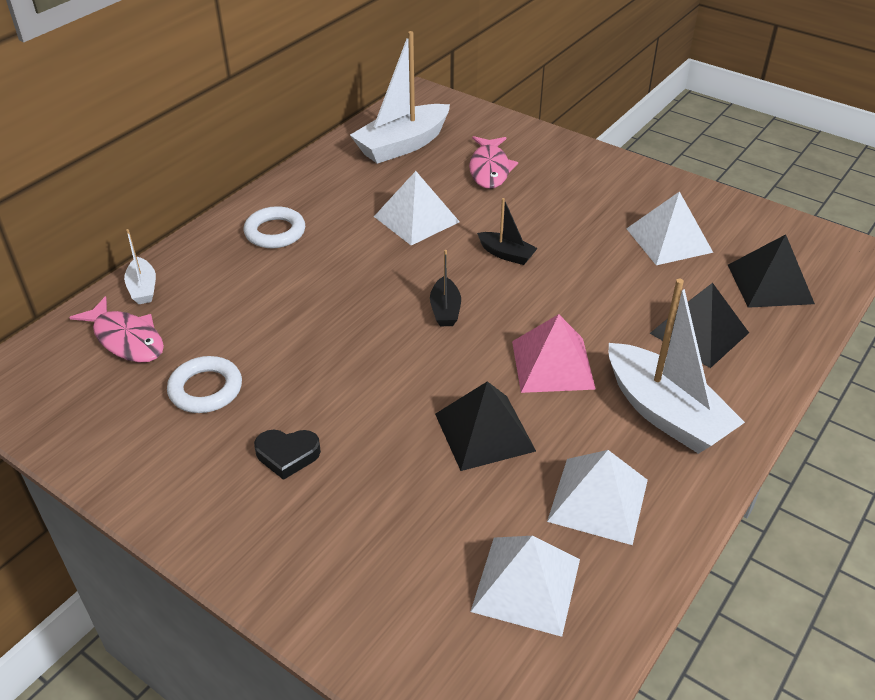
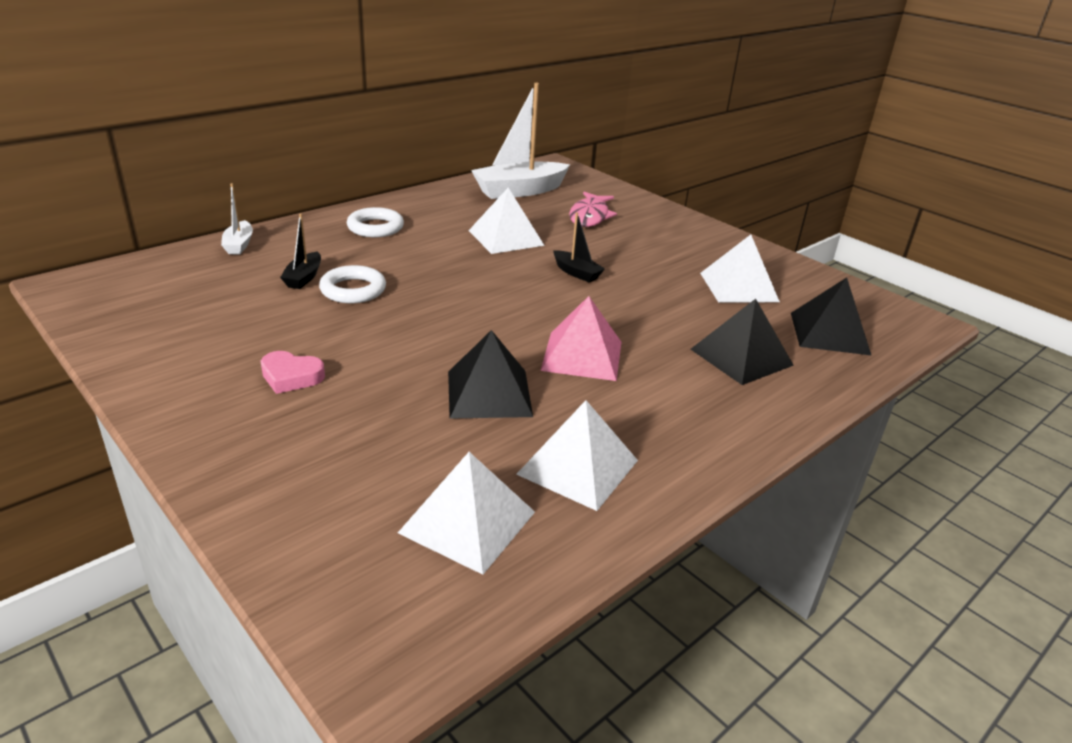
camera: 10 degrees right, 10 degrees down
(126, 339) = (202, 274): pink fish -> none
(205, 389) = (247, 318): white ring -> white ring (353, 290)
(287, 455) = (291, 376): black heart -> pink heart
(445, 310) = (498, 301): black boat -> black boat (303, 278)
(665, 413) = (680, 411): white boat -> none

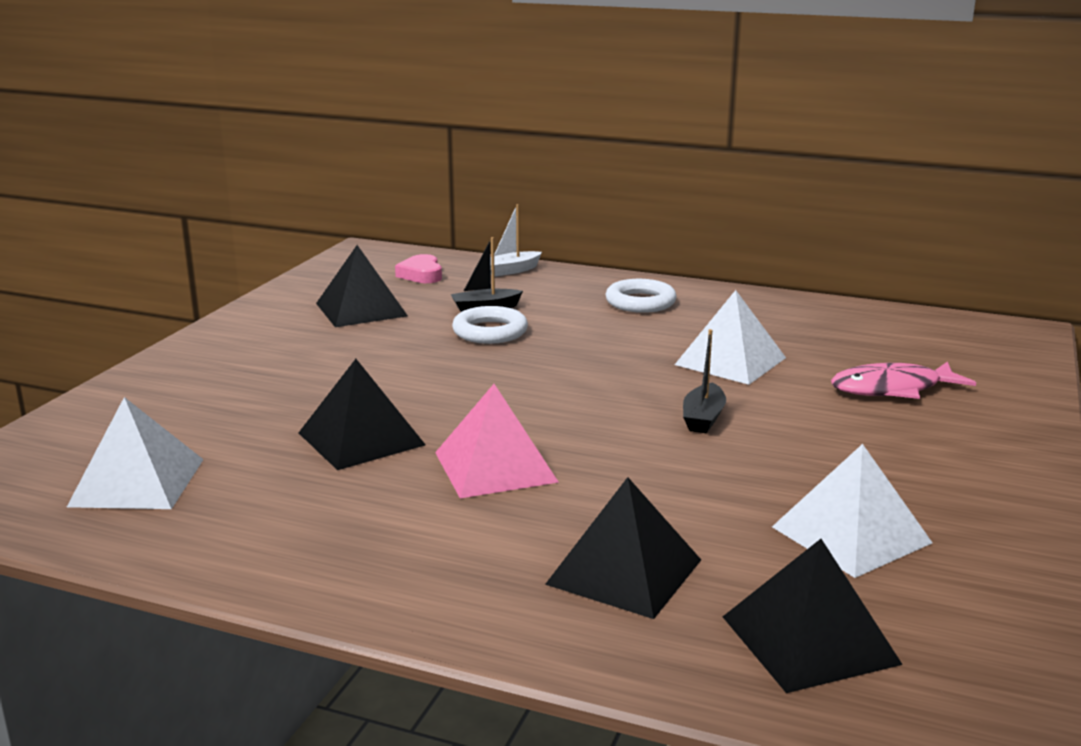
camera: 65 degrees right, 10 degrees down
(222, 325) = (361, 309): none -> black pyramid
(291, 376) = (305, 355): pink heart -> pink heart (421, 274)
(519, 191) = (884, 335): white boat -> none
(578, 467) = (262, 514): white pyramid -> none

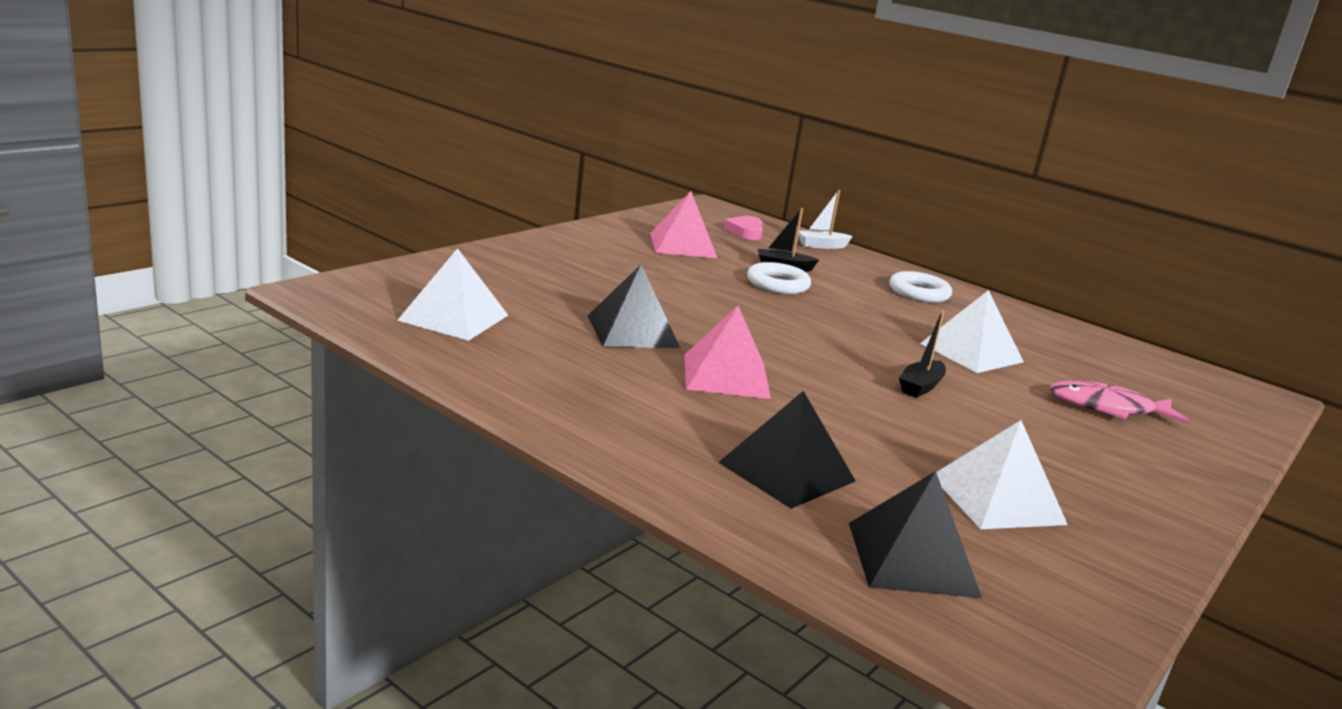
camera: 15 degrees right, 0 degrees up
(361, 309) = (683, 245): black pyramid -> pink pyramid

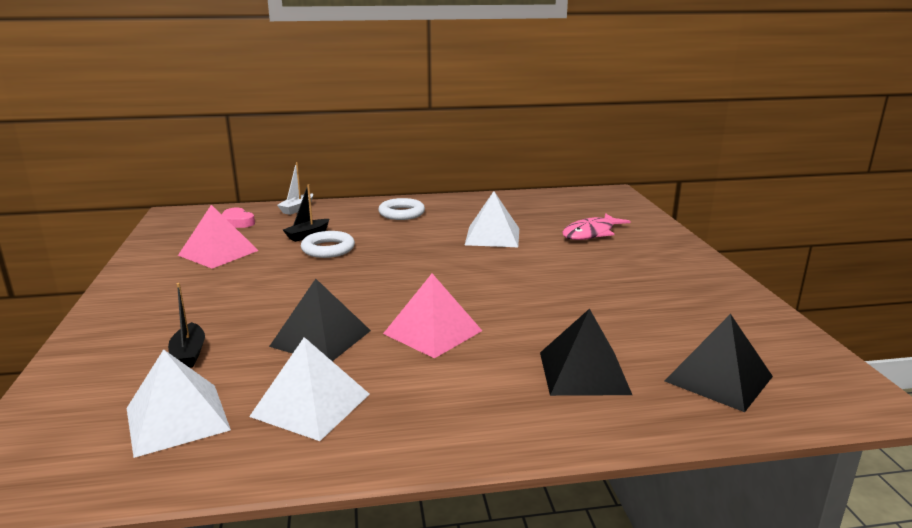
camera: 45 degrees left, 0 degrees up
(920, 386) = (517, 272): black boat -> black boat (189, 354)
(997, 499) = (666, 315): white pyramid -> white pyramid (310, 405)

